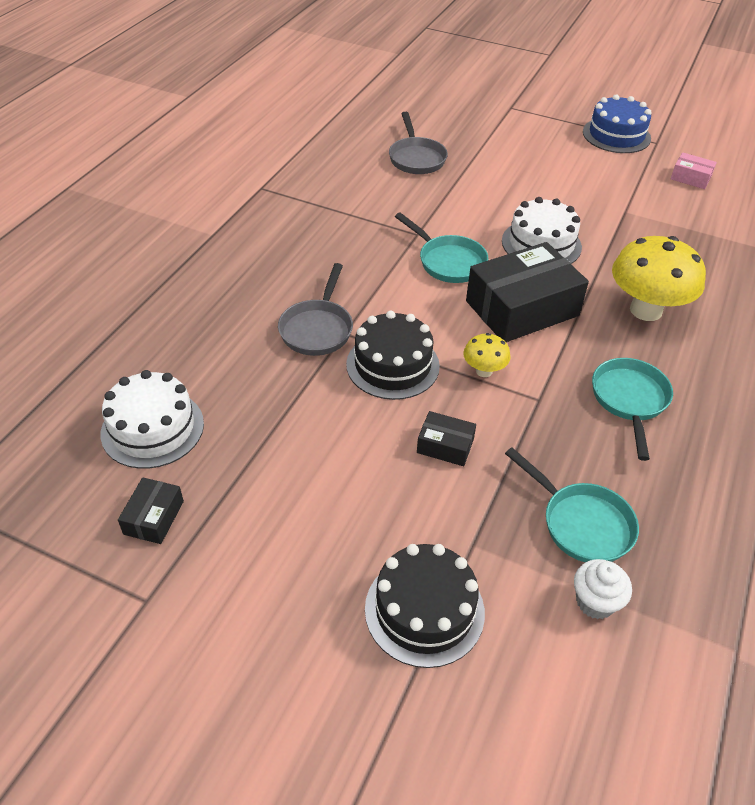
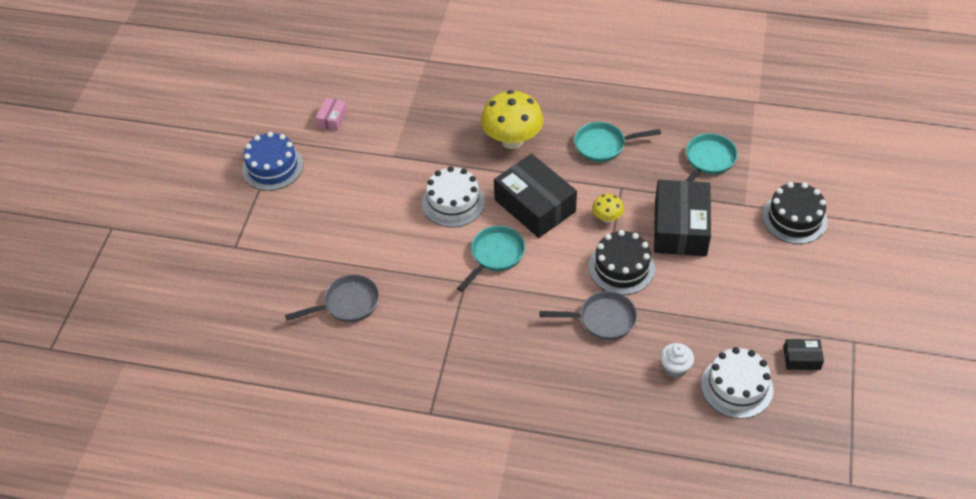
camera: 100 degrees left, 5 degrees up
(445, 446) = (680, 228): black box -> black box, size x2.18
(595, 602) = (754, 152): white cupcake -> white cupcake (675, 368)

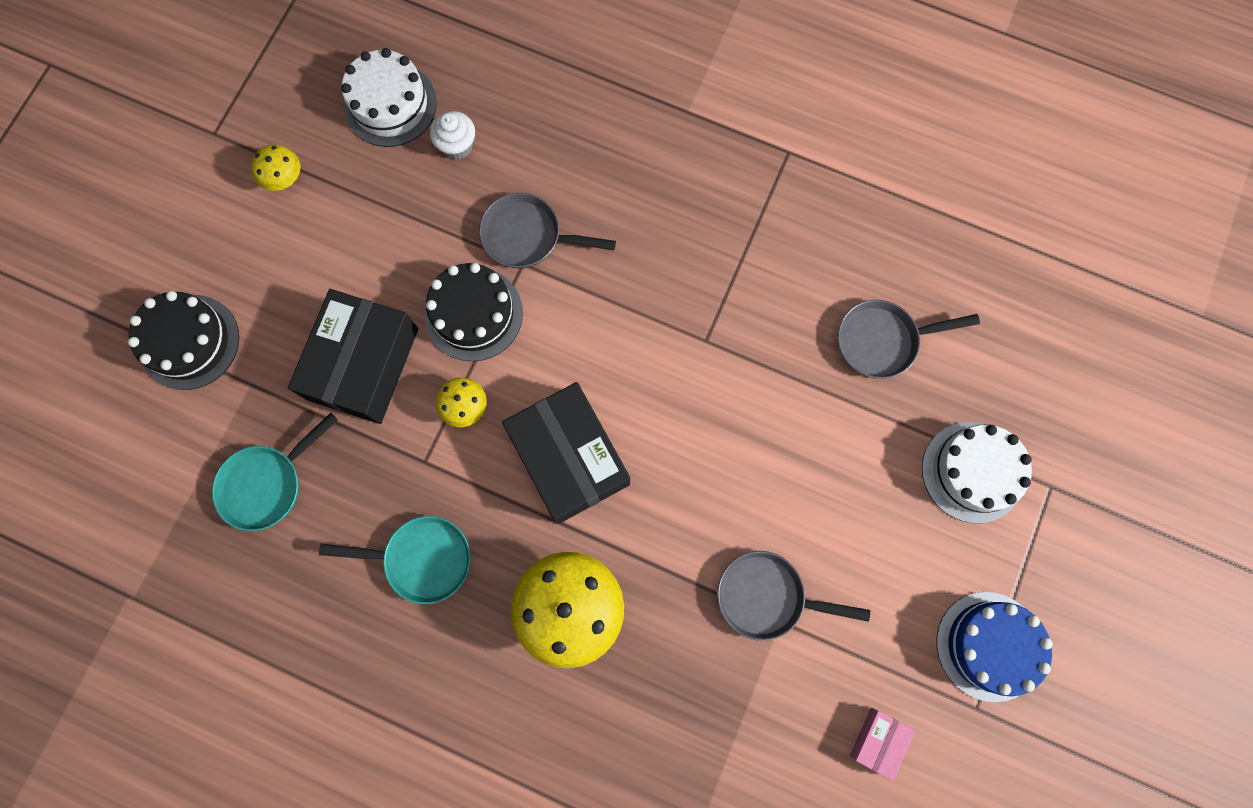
camera: 170 degrees left, 25 degrees up
(402, 165) = (767, 596): none -> grey pan
(453, 202) = (696, 494): white cake -> white cake (972, 472)
(495, 256) = (652, 376): turquoise pan -> none
(786, 321) = (285, 179): none -> yellow mushroom
(801, 358) = (291, 124): black box -> none

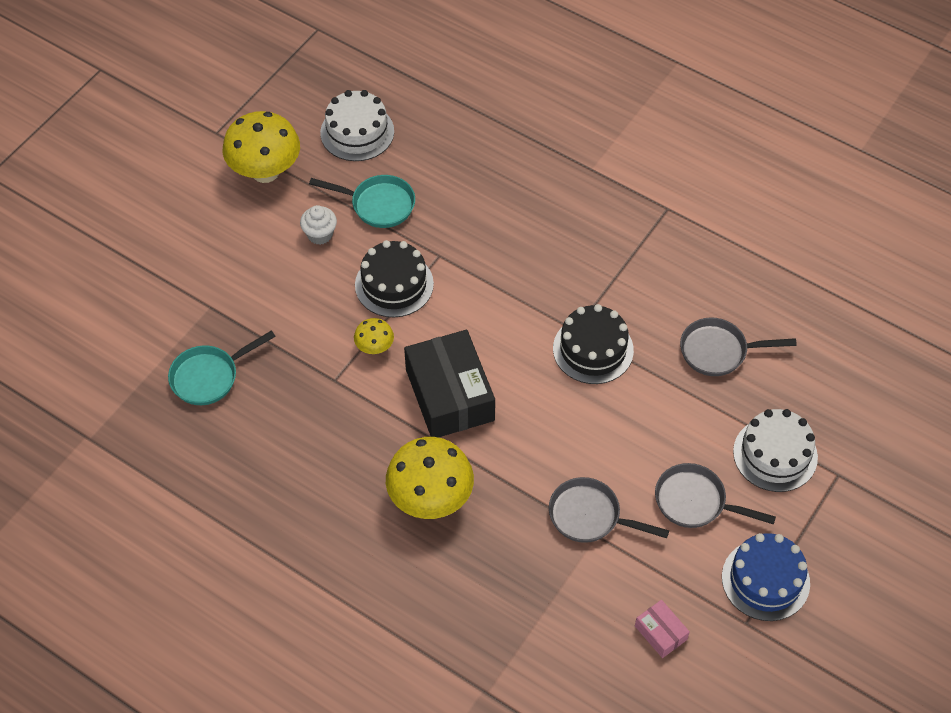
camera: 10 degrees right, 20 degrees down
(189, 342) = (169, 271): black cake -> black cake (593, 349)
(285, 179) = (265, 172): yellow mushroom -> yellow mushroom, size x2.06
(363, 364) = (300, 306): black box -> none
(421, 559) = (319, 447): turquoise pan -> turquoise pan (378, 205)
(457, 146) = (404, 167): white cupcake -> white cupcake (320, 234)
(528, 236) = (447, 237): grey pan -> grey pan (695, 502)
(878, 741) = (660, 633): pink box -> pink box turned 75 degrees counterclockwise

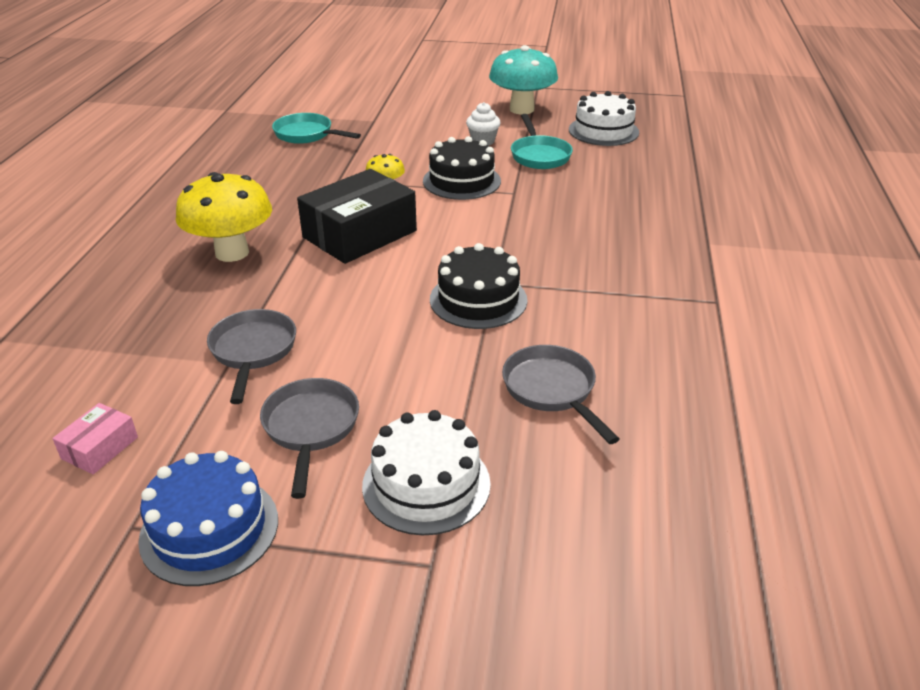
camera: 65 degrees right, 20 degrees down
(265, 172) = (521, 109): yellow mushroom -> turquoise mushroom

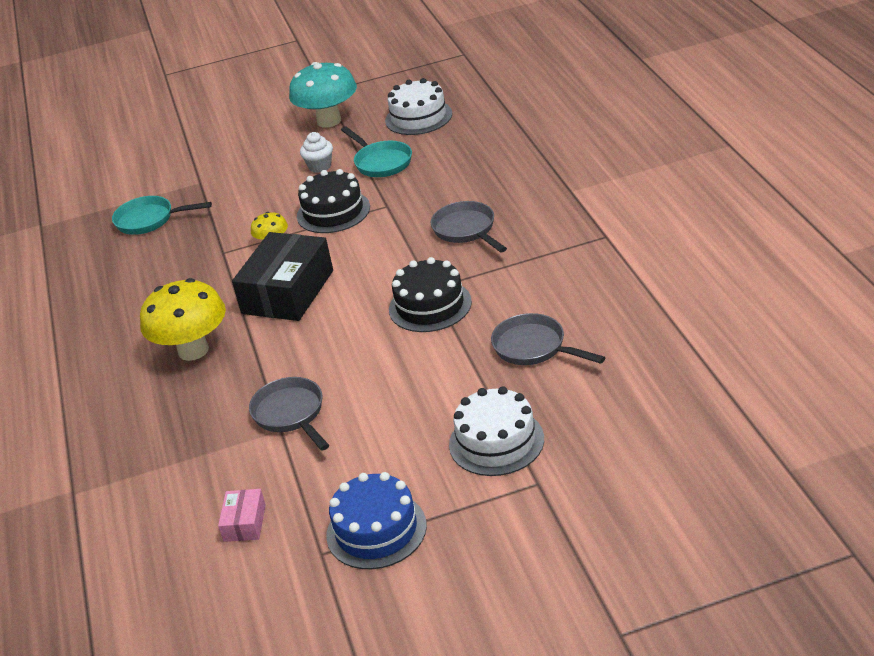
camera: 20 degrees left, 0 degrees up
(311, 428) = (386, 444): grey pan -> grey pan (466, 230)

